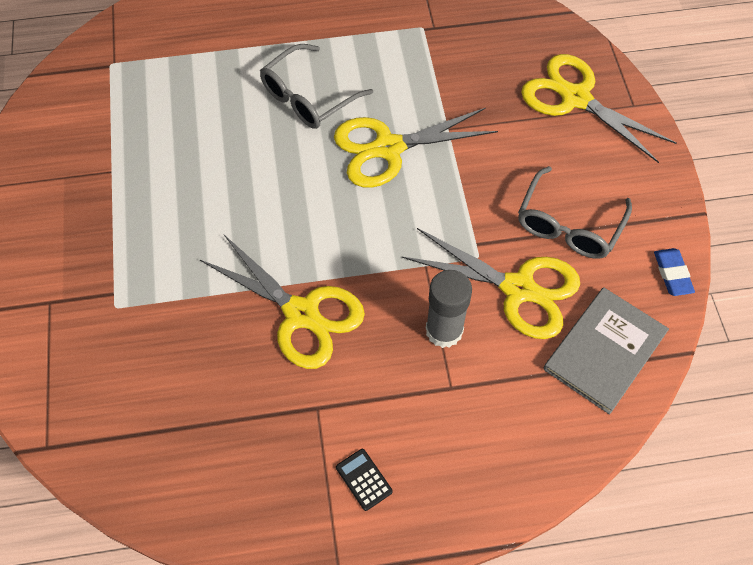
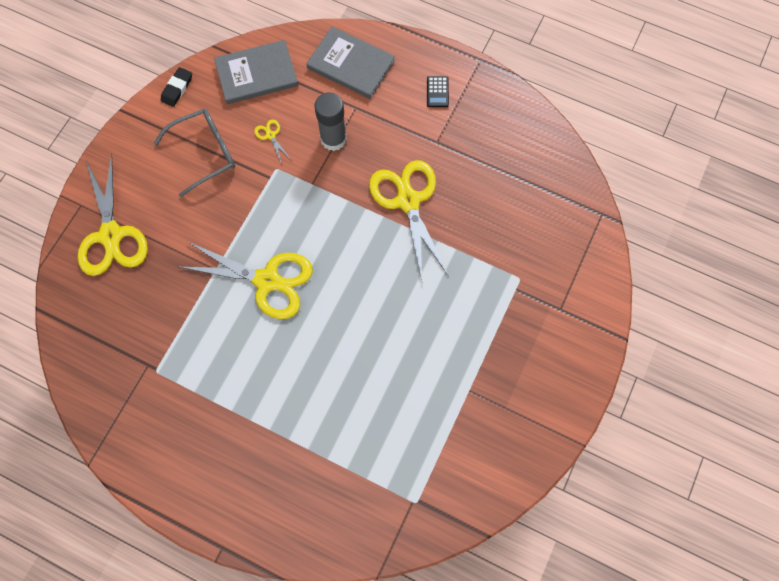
camera: 145 degrees left, 10 degrees up
(308, 97) = (289, 362): grey glasses -> none
(505, 443) = (351, 64): none -> grey book
(518, 289) = (270, 135): yellow scissors -> yellow scissors, size x0.40
(672, 274) = (177, 88): blue eraser -> black eraser

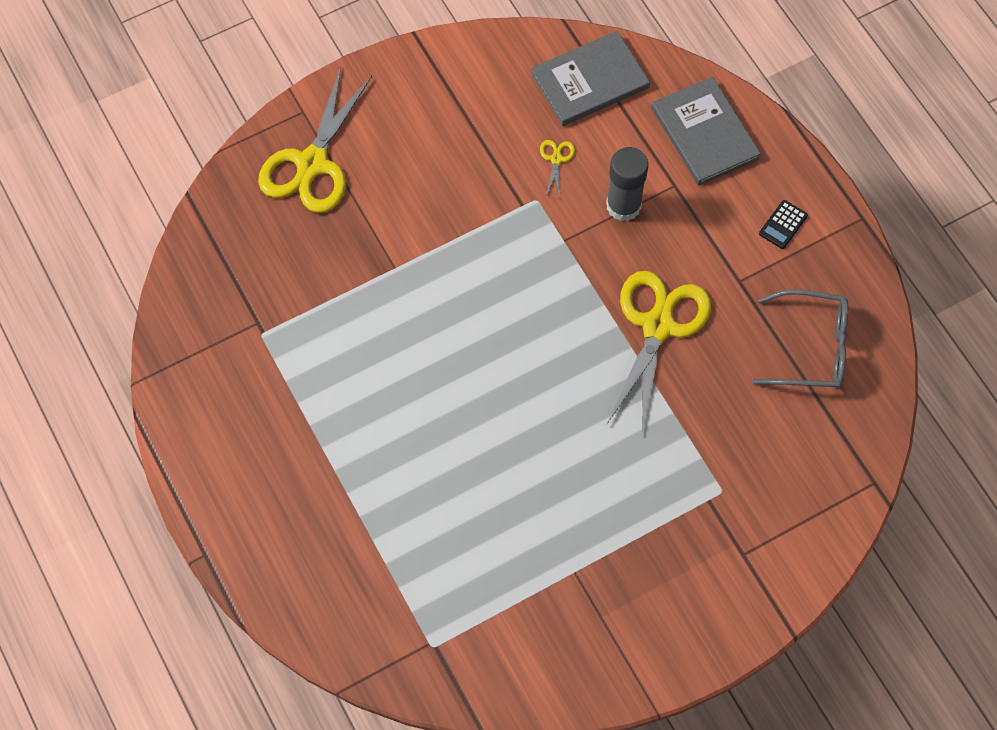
camera: 35 degrees right, 5 degrees down
(177, 88) = (490, 45): black eraser -> none
(205, 153) = (470, 135): grey glasses -> grey glasses (811, 348)
(256, 74) = (589, 81): grey book -> grey book turned 45 degrees counterclockwise
(267, 280) = (441, 314): yellow scissors -> none

